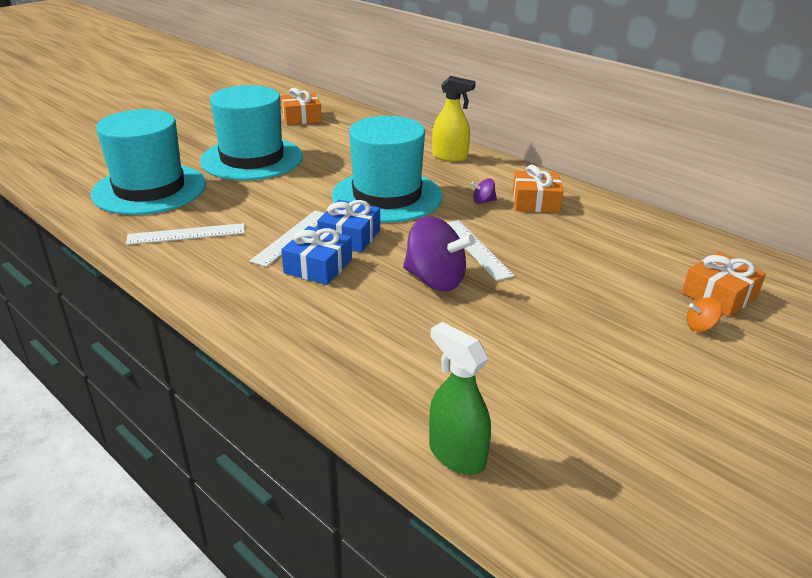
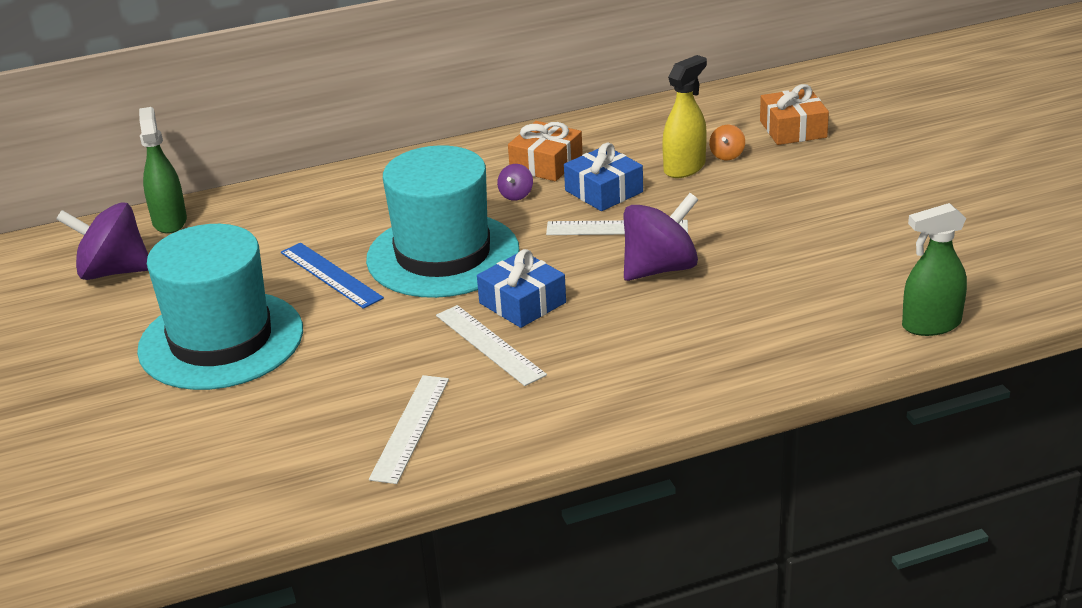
camera: 60 degrees left, 0 degrees up
(149, 189) = (234, 448): turquoise hat -> none
(301, 117) = (113, 271): orange gift -> purple spinning top
(318, 266) = (574, 338): blue gift -> blue gift (604, 191)
(338, 169) = (331, 275): none -> blue ruler
(360, 116) = (169, 221): none -> green spray bottle
(450, 157) = (378, 185): yellow spray bottle -> yellow spray bottle (684, 167)
(700, 326) = (832, 155): orange spinning top -> orange spinning top (727, 155)

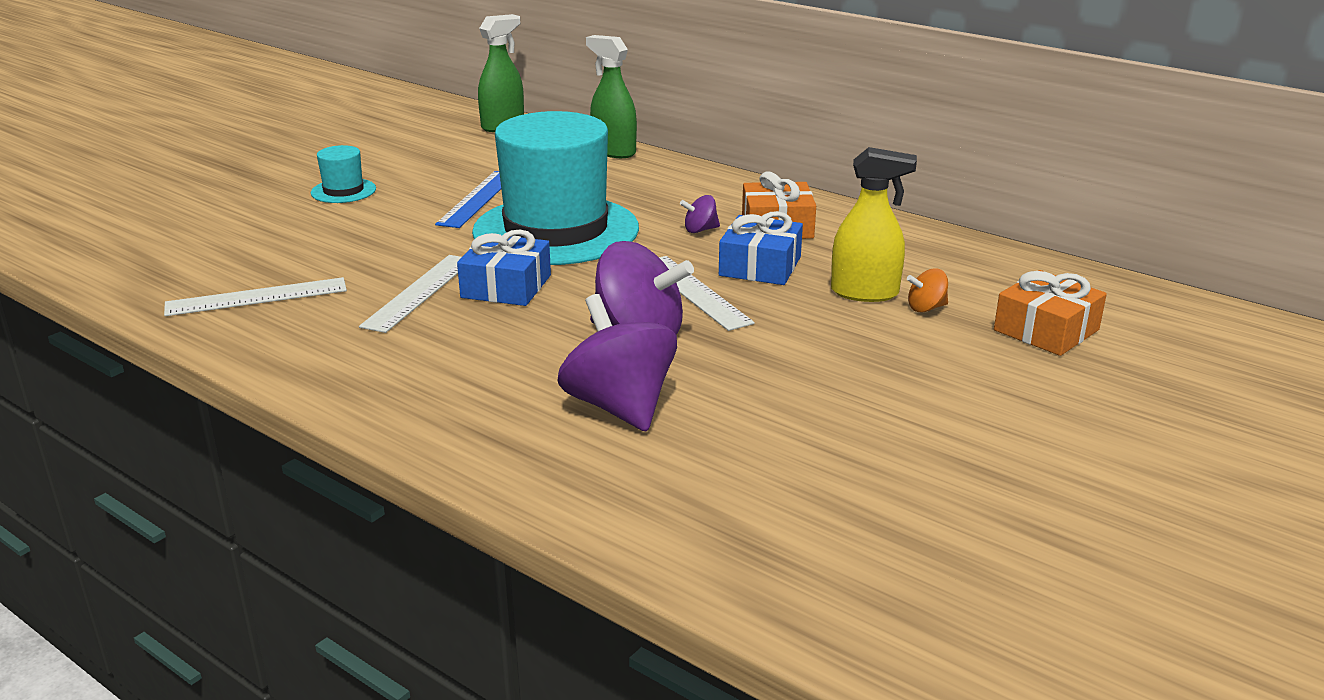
camera: 55 degrees right, 5 degrees down
(113, 271) = (413, 131): purple spinning top -> purple spinning top (619, 406)
(221, 340) = (343, 191): turquoise hat -> turquoise hat, size x0.41
(931, 325) = (690, 548): green spray bottle -> green spray bottle (613, 151)

